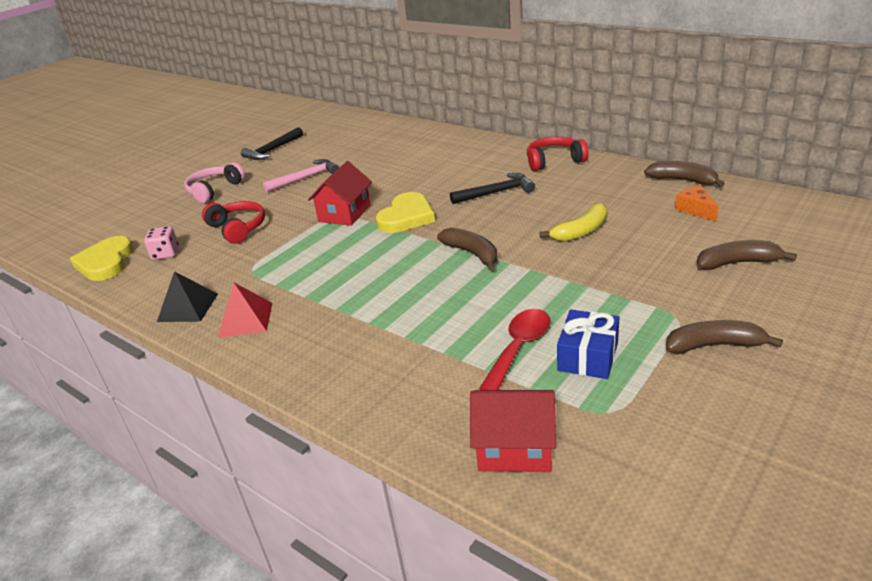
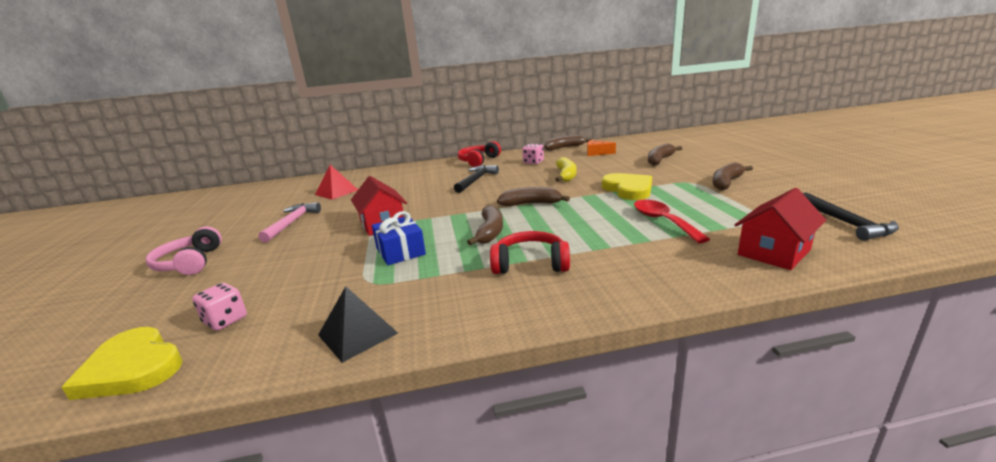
camera: 50 degrees left, 10 degrees down
(238, 228) = (287, 270): red headphones -> red headphones (530, 263)
(245, 319) = (445, 307): red pyramid -> red pyramid (336, 192)
(272, 150) = (209, 222): black hammer -> black hammer (846, 223)
(384, 268) = (490, 232): none -> brown banana
(406, 217) = (440, 208): yellow heart -> yellow heart (628, 189)
(588, 356) = (698, 208): blue gift -> blue gift (400, 251)
(597, 191) = (533, 162): none -> pink dice

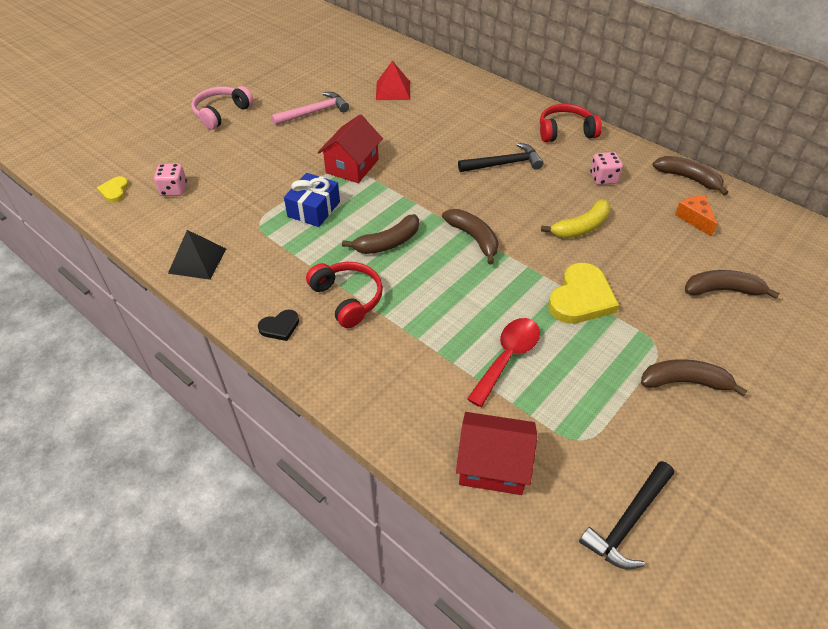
camera: 50 degrees right, 25 degrees up
(132, 368) = (115, 191): yellow heart -> yellow heart, size x0.52
(524, 307) = (280, 327): none -> black heart

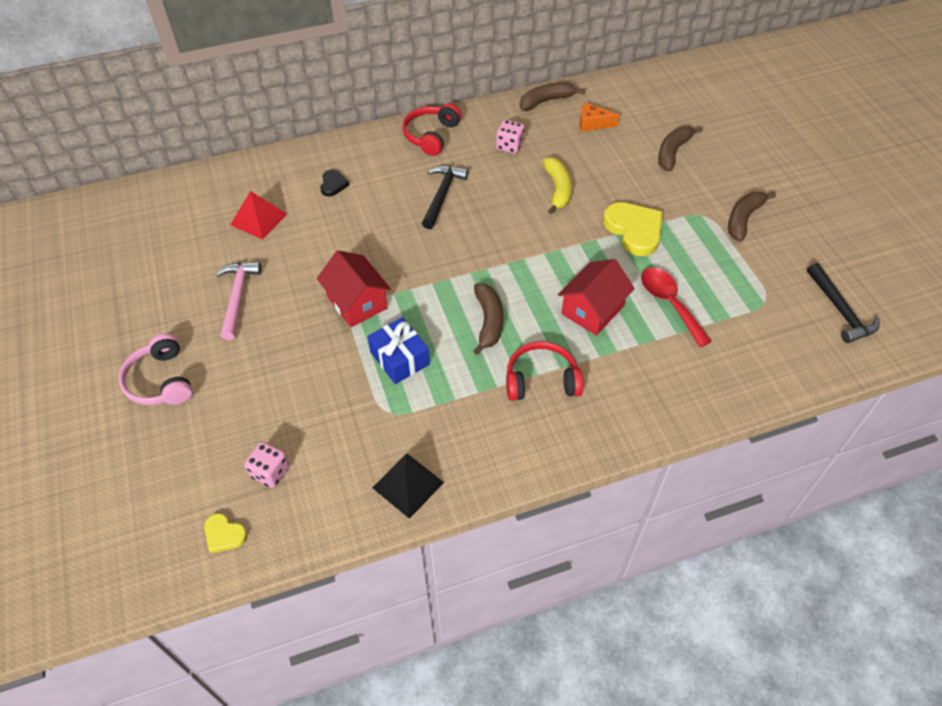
camera: 60 degrees left, 5 degrees up
(280, 327) = (546, 445): black heart -> black heart (333, 184)
(474, 238) = (524, 260): brown banana -> none
(493, 465) = (764, 361): red house -> red house (592, 310)

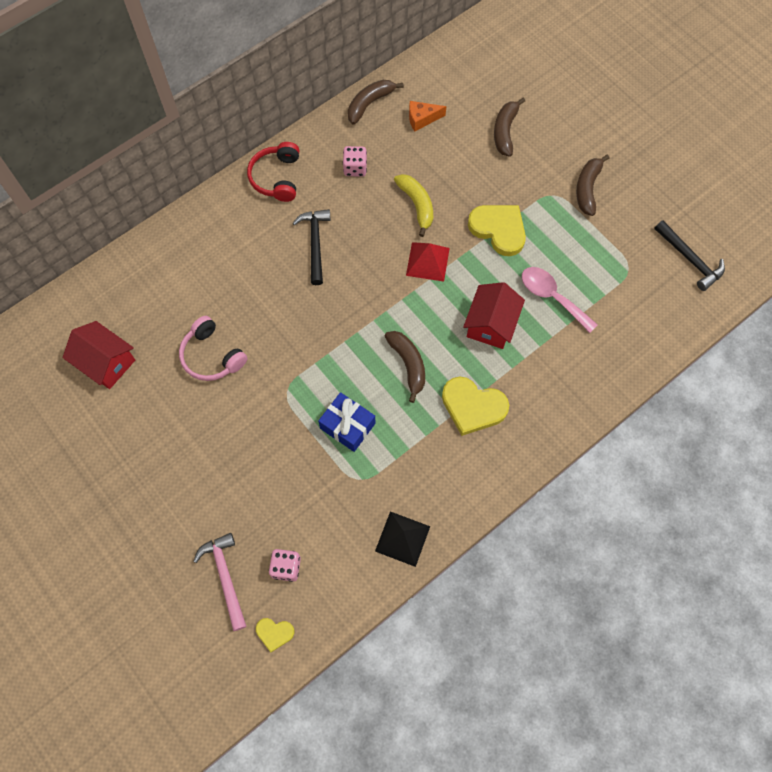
camera: 20 degrees left, 15 degrees up
(160, 381) = (150, 517): pink headphones -> pink headphones (212, 356)
(238, 297) = (177, 412): pink hammer -> pink hammer (225, 577)
(258, 219) = (155, 323): red pyramid -> red pyramid (427, 261)
(333, 184) = (208, 263): black heart -> none
(357, 302) = (286, 383): red house -> red house (106, 362)
(541, 380) = (473, 407): red headphones -> yellow heart
(669, 303) = (552, 297): red spoon -> pink spoon

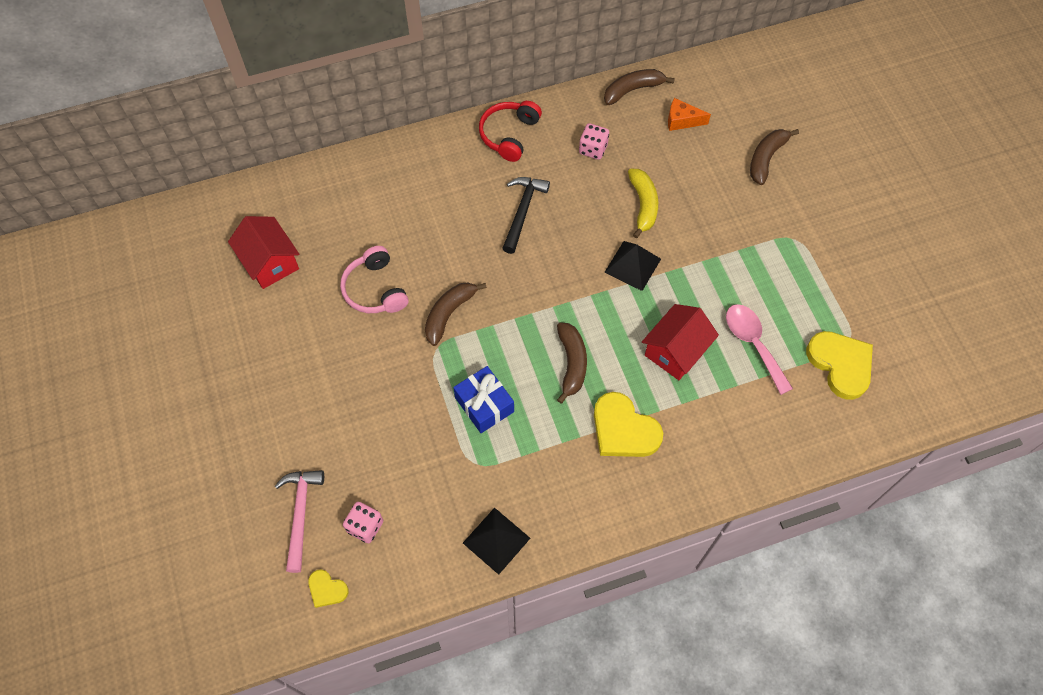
camera: 20 degrees right, 5 degrees down
(427, 261) = (632, 265): red pyramid -> black pyramid
(498, 229) = (721, 256): yellow heart -> yellow heart (840, 364)
(587, 189) = (835, 244): brown banana -> brown banana (449, 314)
(690, 259) = (924, 353): black hammer -> none

